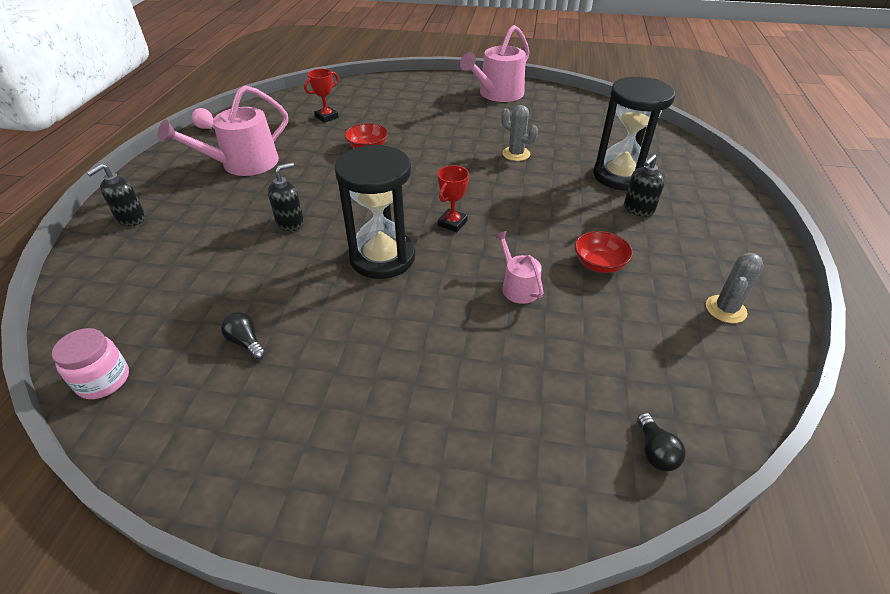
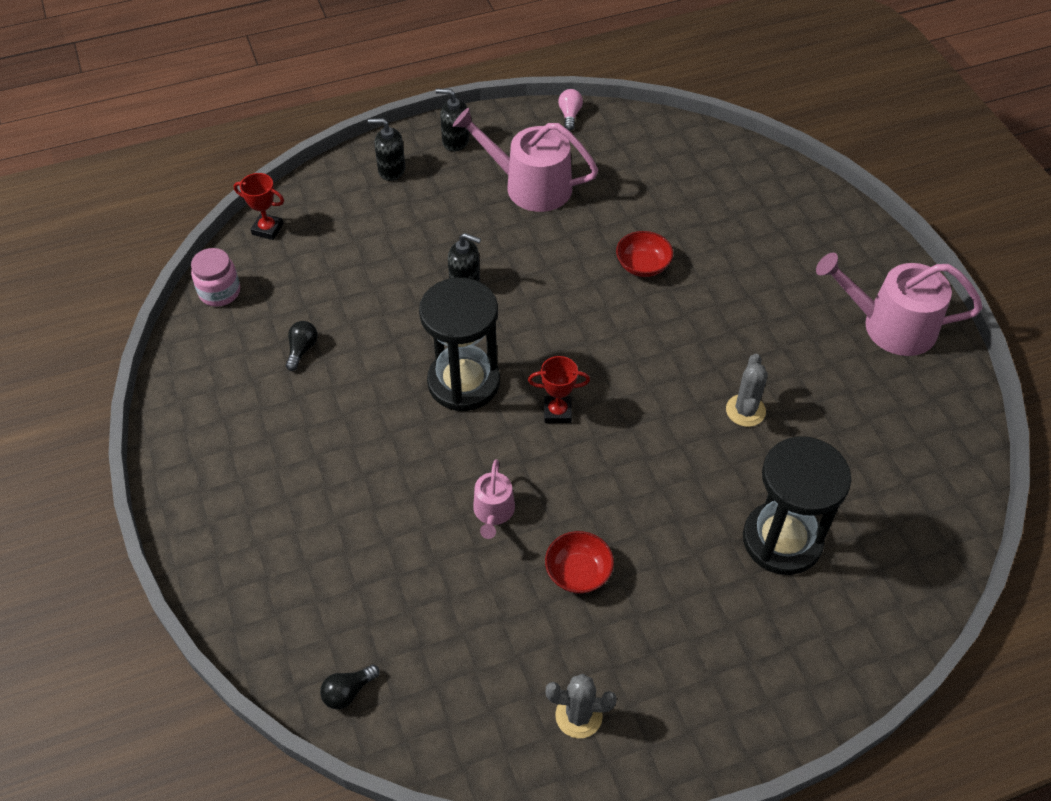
camera: 60 degrees right, 10 degrees up
(326, 117) = (677, 192): red trophy -> red trophy (267, 229)
(517, 286) = (493, 512): pink watering can -> pink watering can turned 150 degrees clockwise
(638, 209) = (717, 581): black soap dispenser -> black soap dispenser (455, 141)

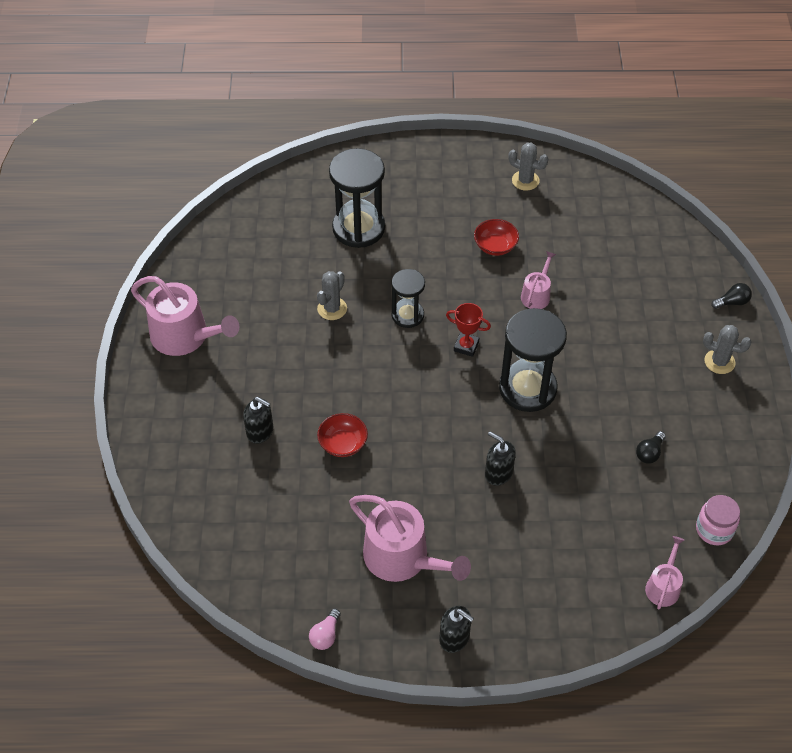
camera: 160 degrees left, 0 degrees up
(227, 488) = (719, 362): none -> grey cactus
(267, 229) = (663, 586): red trophy -> pink watering can
(348, 692) = (655, 225): black light bulb -> black light bulb (732, 302)
(391, 170) = (529, 621): black soap dispenser -> black soap dispenser (260, 432)
(648, 431) = (407, 315): none -> black hourglass

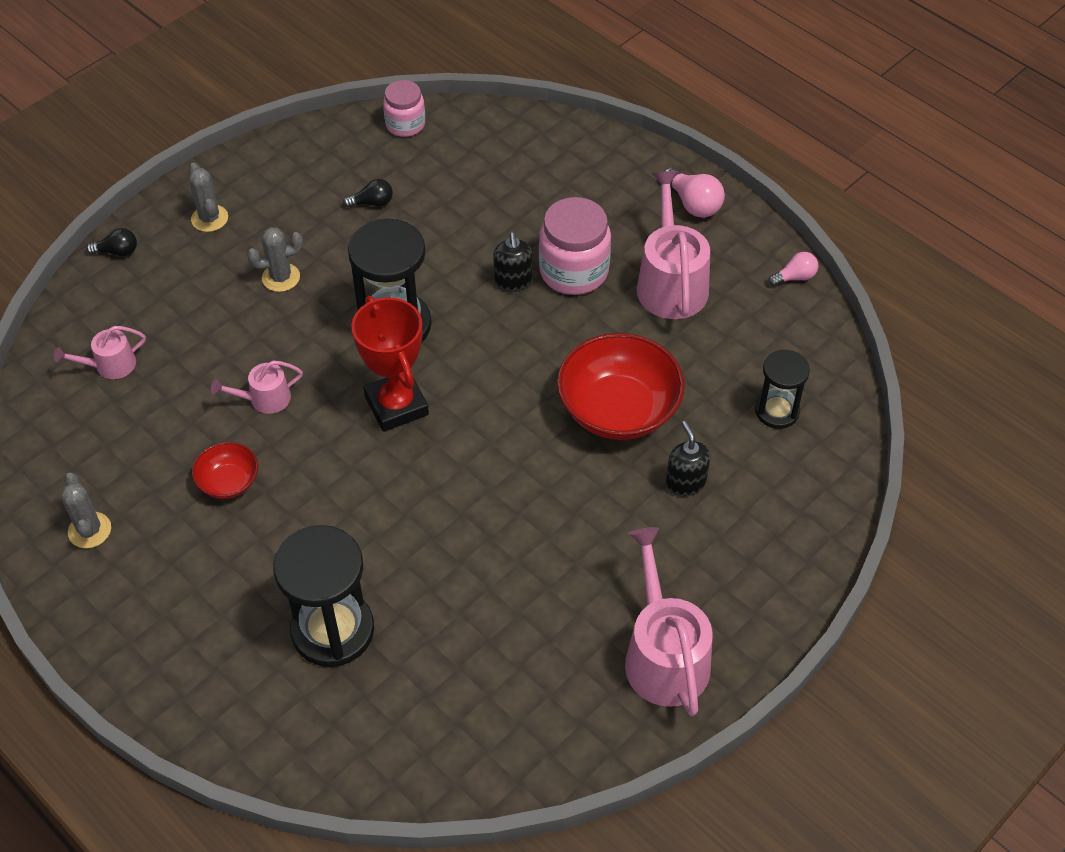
camera: 135 degrees left, 0 degrees up
(332, 308) = (475, 554): grey cactus -> grey cactus (281, 277)
(343, 444) = (618, 409): red bowl -> red bowl, size x1.97
(407, 315) = (410, 482): black hourglass -> black hourglass (777, 411)
(454, 638) = (693, 203): black soap dispenser -> pink light bulb
(466, 346) = (396, 405): red trophy -> red trophy, size x1.82
(471, 513) = (574, 271): none -> pink jar
(663, 586) = (494, 122): pink watering can -> pink watering can (110, 365)
(732, 302) = (117, 251): black light bulb -> black light bulb turned 150 degrees clockwise

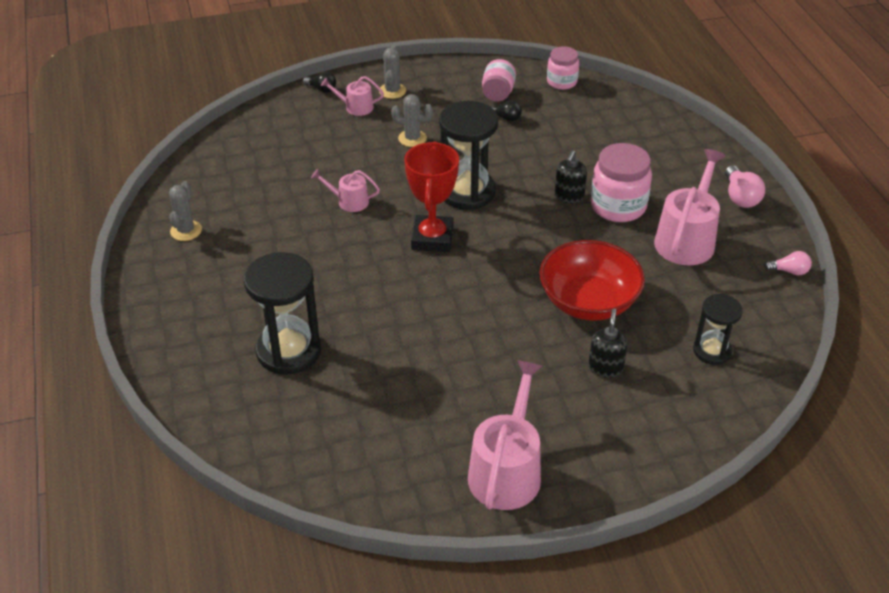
camera: 30 degrees right, 10 degrees down
(110, 365) = (269, 147): pink watering can -> pink watering can (355, 107)
(228, 482) = (290, 238): red bowl -> none
(341, 171) = (498, 93): none -> pink jar

